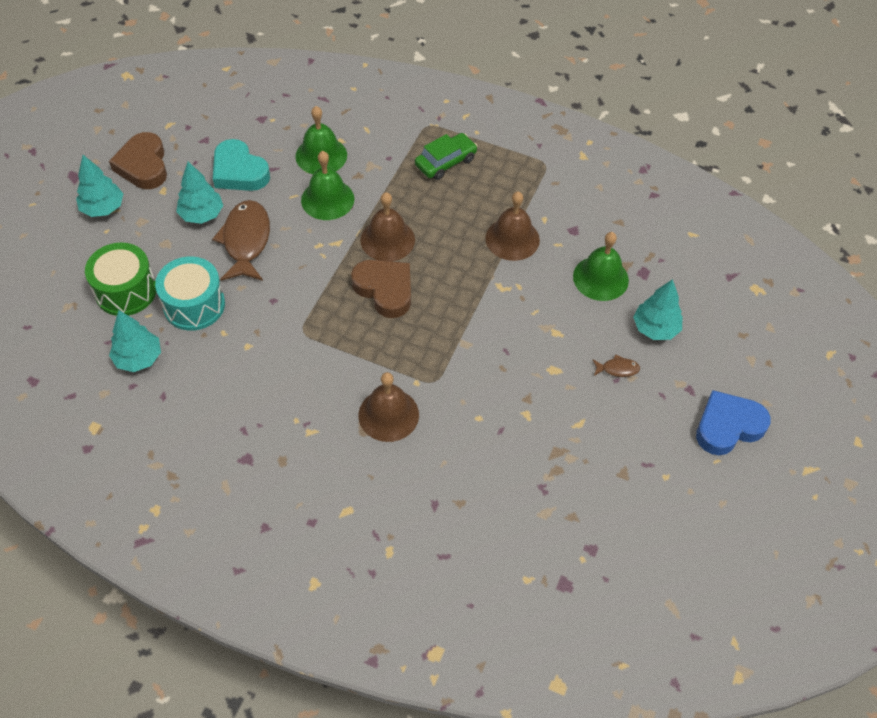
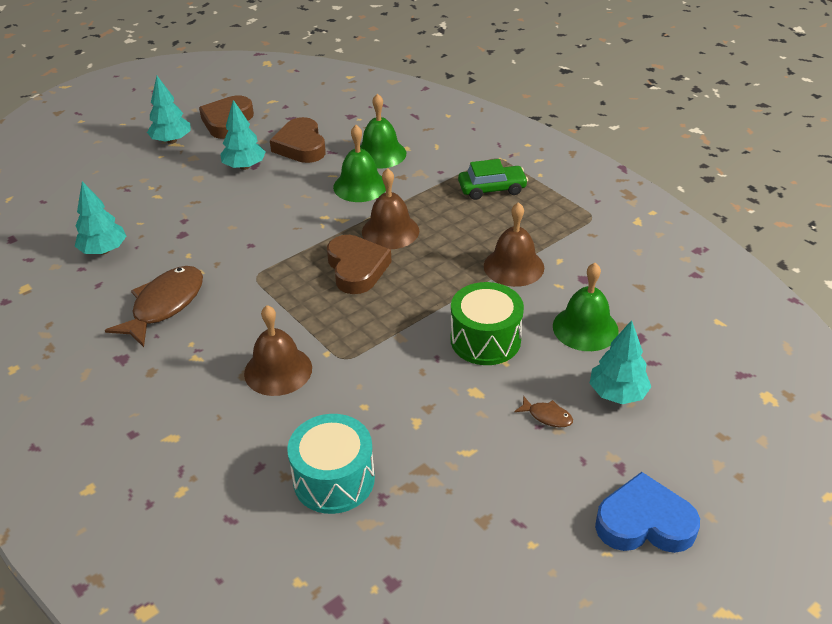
camera: 30 degrees right, 15 degrees down
(126, 291) = (138, 200): green drum -> green drum (485, 340)
(194, 305) = (182, 227): turquoise drum -> turquoise drum (334, 479)
(239, 171) = (301, 146): turquoise heart -> brown heart
(246, 241) = (264, 195): brown fish -> brown fish (164, 305)

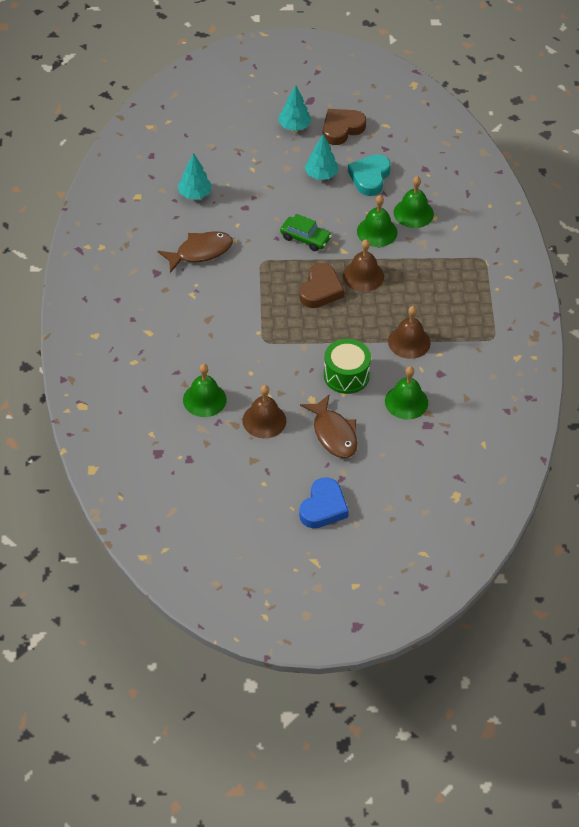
camera: 35 degrees right, 10 degrees up
(278, 370) = (226, 327): brown bell -> brown bell (264, 420)
(301, 146) = (370, 177): brown heart -> turquoise heart
(334, 479) = (204, 399): turquoise drum -> green bell
(492, 189) = (454, 281): green car -> green car (305, 238)
(547, 416) = (333, 434): brown fish -> brown fish, size x2.26
(617, 393) = (381, 445): turquoise tree -> none
(644, 522) = (323, 507): blue heart -> blue heart turned 75 degrees clockwise

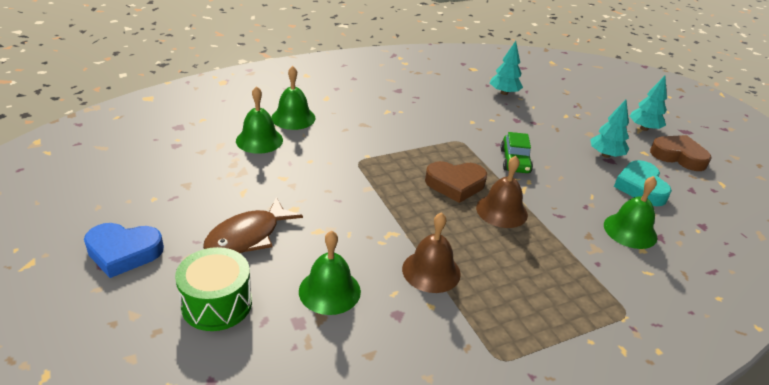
camera: 65 degrees right, 15 degrees down
(200, 252) = (441, 106): brown fish -> none
(264, 420) = (247, 181): brown bell -> none
(346, 375) = (344, 228): green drum -> green drum (217, 304)
(370, 177) = (640, 187): turquoise heart -> turquoise heart turned 90 degrees counterclockwise
(377, 231) = (573, 208): green bell -> green bell (293, 118)

